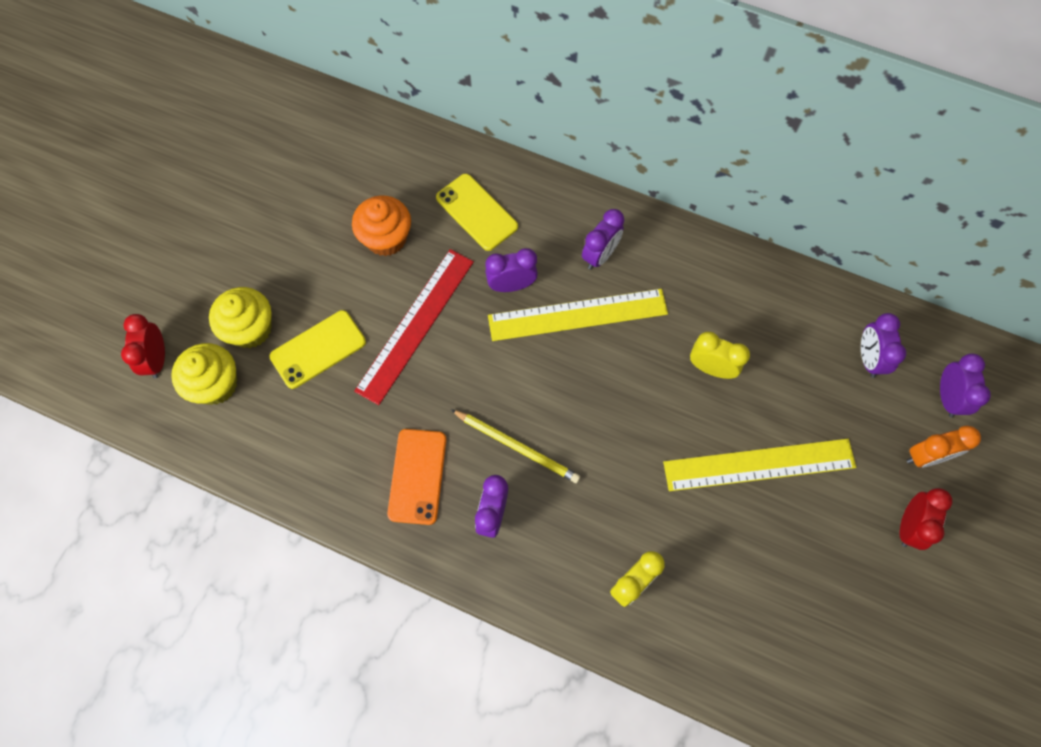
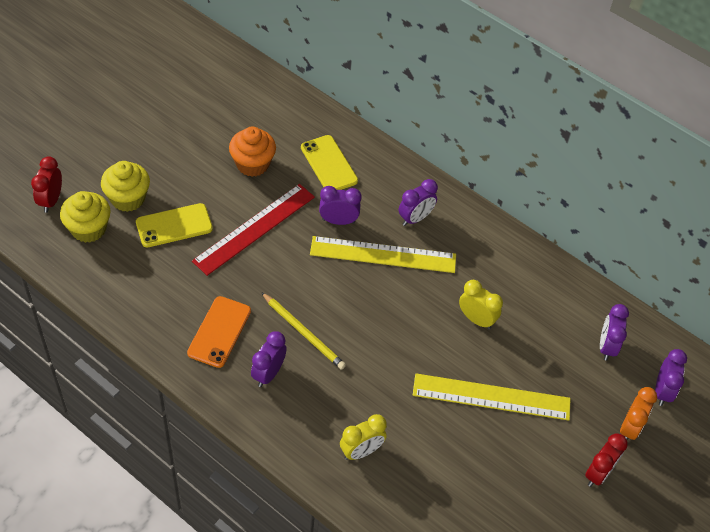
camera: 10 degrees right, 15 degrees down
(926, 456) = (630, 428): orange clock -> orange clock turned 60 degrees counterclockwise

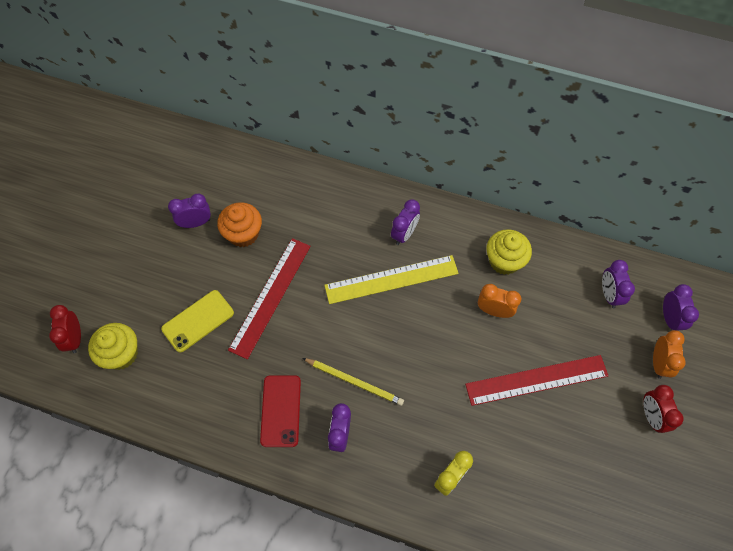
camera: 15 degrees left, 10 degrees up
(128, 198) = (145, 310): yellow cupcake -> yellow cupcake (504, 261)
(219, 332) = (281, 411): orange phone -> red phone
(329, 164) = (309, 209): yellow phone -> none
(338, 221) = (340, 261): purple clock -> purple clock (196, 223)
(476, 319) = (494, 311): yellow clock -> orange clock
(491, 397) = (536, 380): yellow ruler -> red ruler
(598, 473) = (651, 416): red clock -> red clock turned 150 degrees clockwise

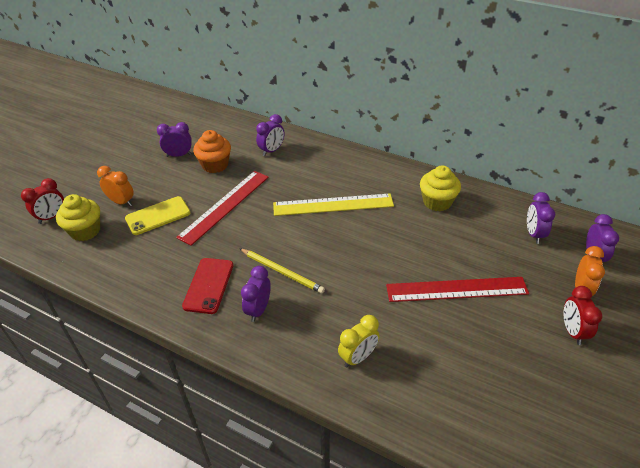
camera: 10 degrees right, 20 degrees down
(75, 338) = (52, 217): red clock -> red clock turned 135 degrees counterclockwise
(404, 234) = (351, 177): purple clock -> purple clock (271, 151)
(494, 311) = (422, 235): orange clock -> orange clock (121, 202)

